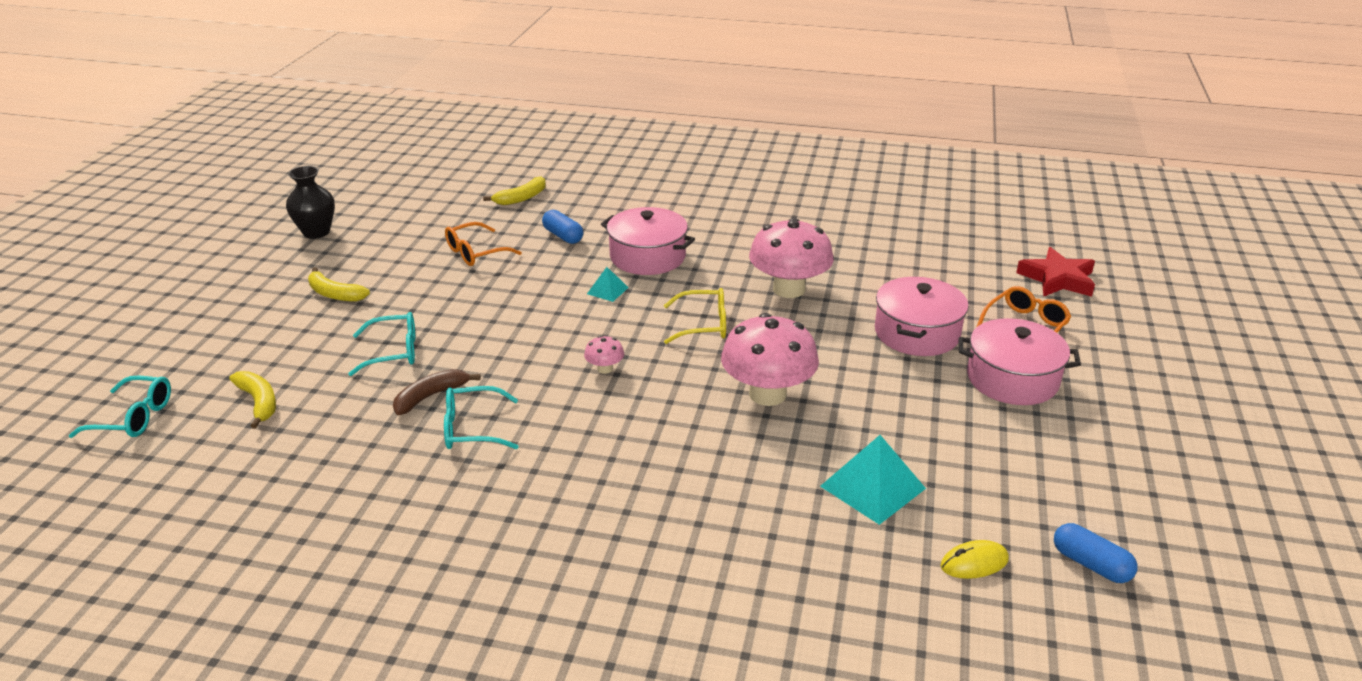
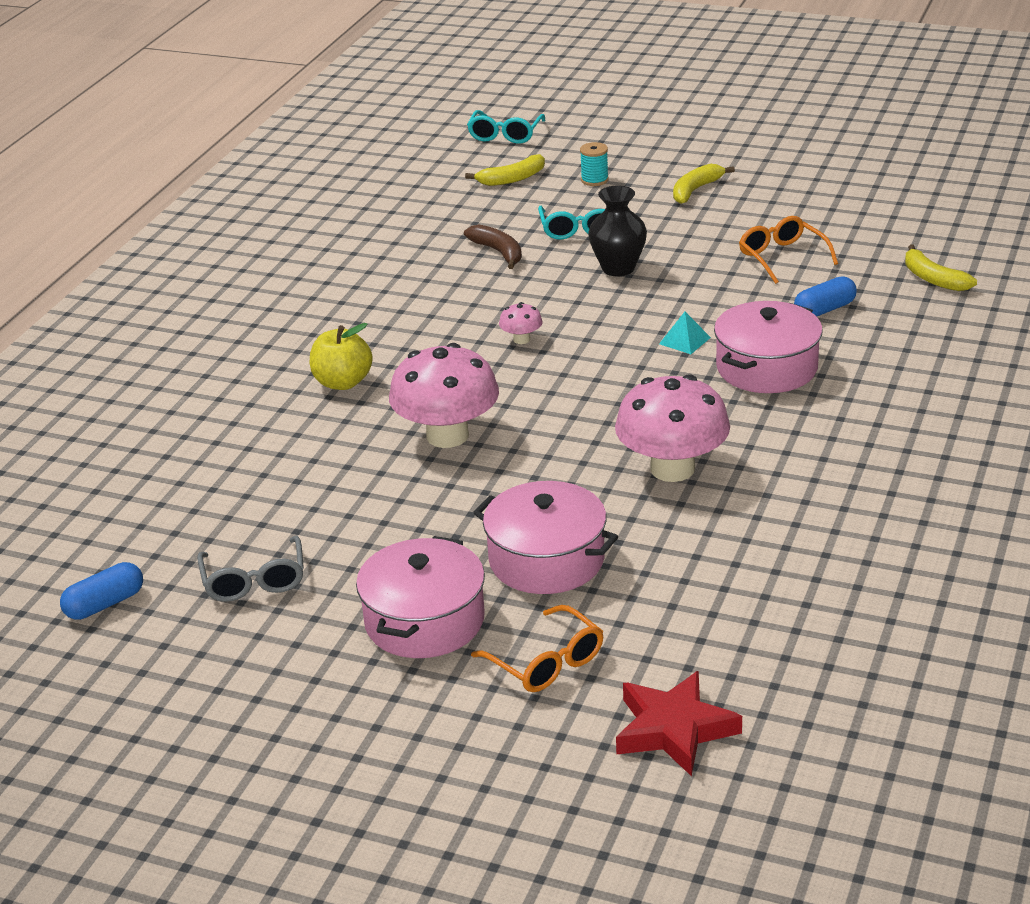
camera: 100 degrees right, 0 degrees up
(287, 349) = (594, 180): none -> turquoise spool
(316, 232) = (834, 166): black vase -> black vase (618, 268)
(472, 429) = (441, 274): turquoise glasses -> none
(687, 468) = (343, 382): none -> yellow apple
(704, 325) = (596, 402): yellow glasses -> none
(872, 487) = (272, 486): turquoise pyramid -> none
(974, 563) = (143, 531): yellow mouse -> none
(1011, 474) = (254, 581): none -> grey glasses

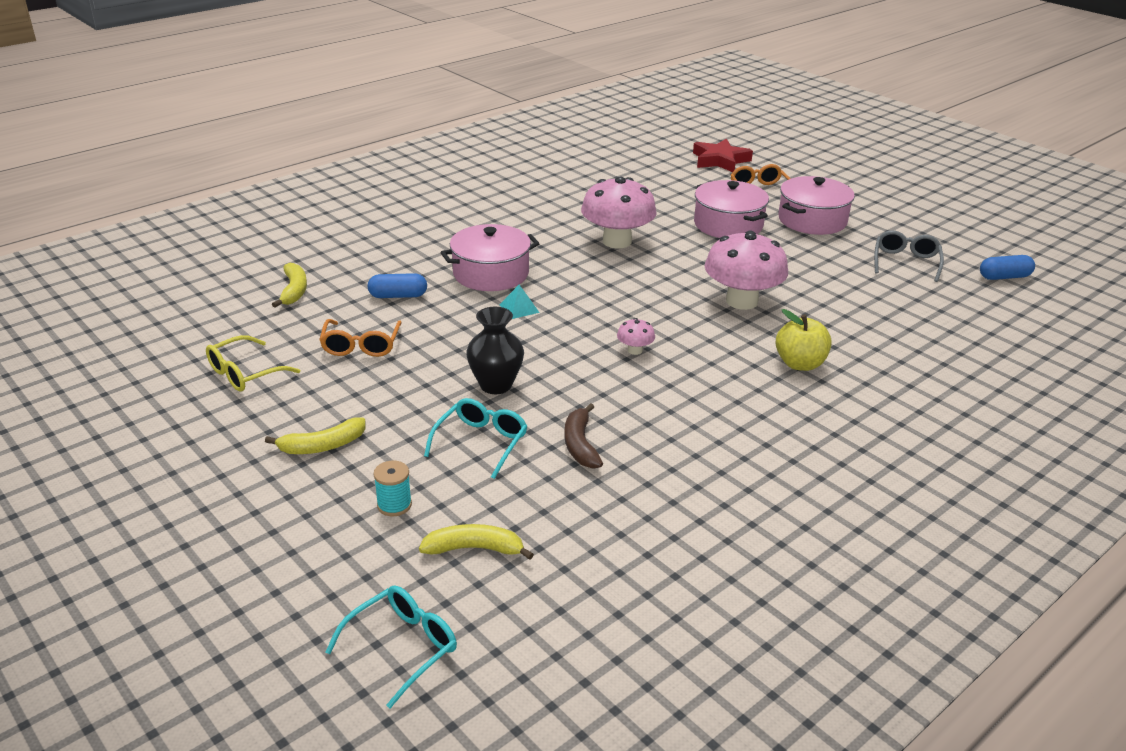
camera: 155 degrees left, 0 degrees up
(840, 208) = (244, 373): none -> yellow glasses

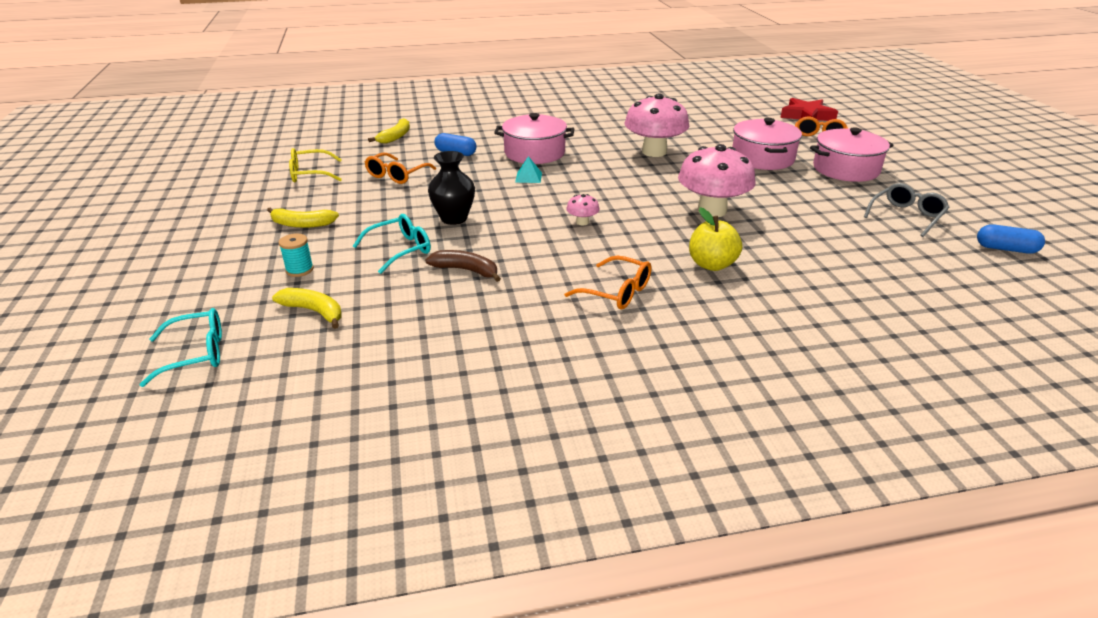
camera: 30 degrees right, 0 degrees up
(580, 445) = (466, 270): brown banana -> brown banana turned 90 degrees clockwise
(748, 421) = (617, 292): none -> orange glasses

